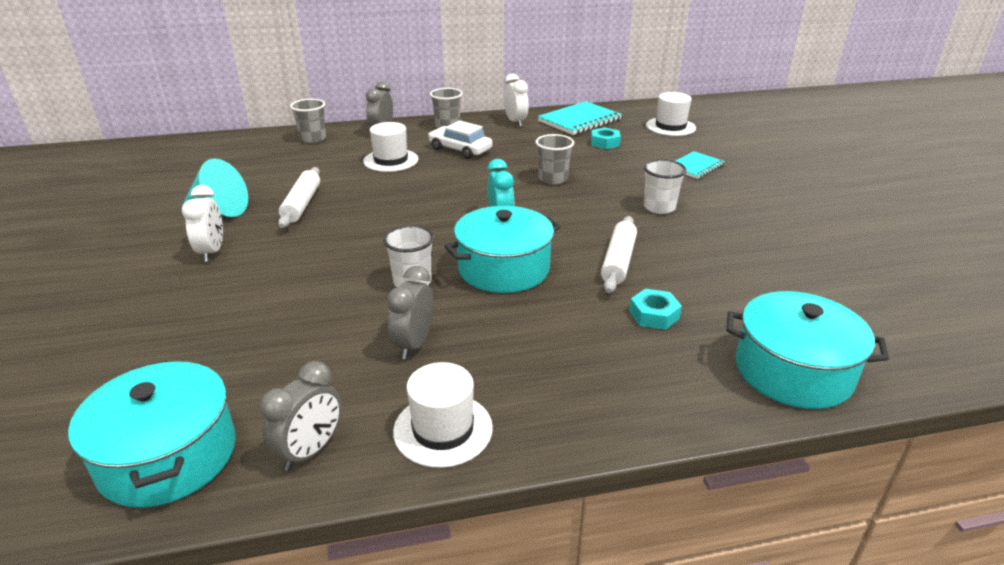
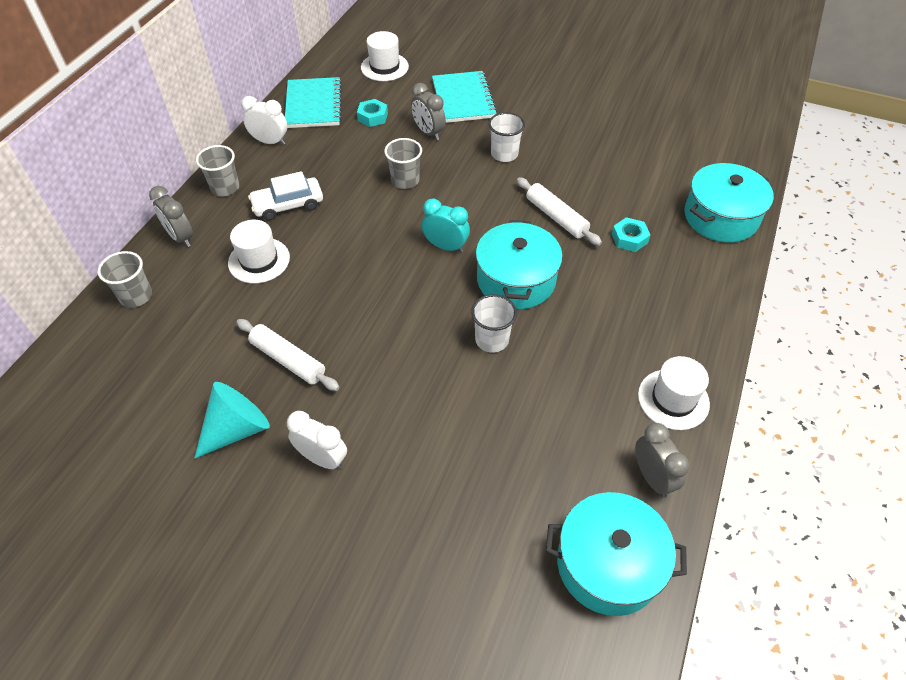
camera: 55 degrees left, 20 degrees up
(414, 344) = (574, 374): grey clock -> grey clock (428, 132)
(695, 167) = (463, 99): turquoise notebook -> turquoise notebook, size x1.62

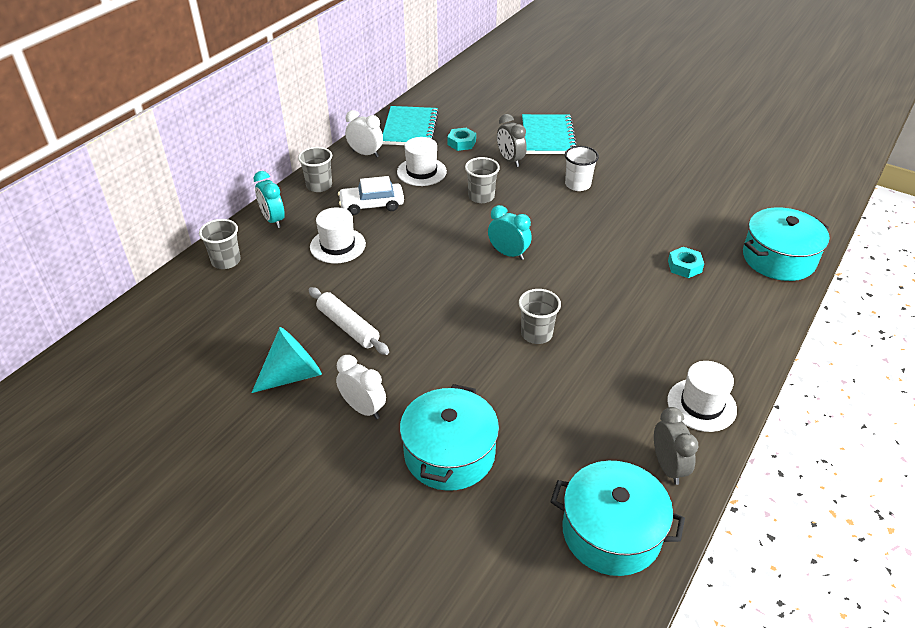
camera: 10 degrees right, 10 degrees down
(181, 237) = (273, 220): grey clock -> turquoise clock
(384, 67) = (480, 104): white hat -> white hat (421, 172)
(492, 340) = (536, 334): white cup -> grey cup
(516, 280) = (568, 288): turquoise pot -> turquoise pot (449, 453)
(556, 217) = (617, 241): white rolling pin -> none

